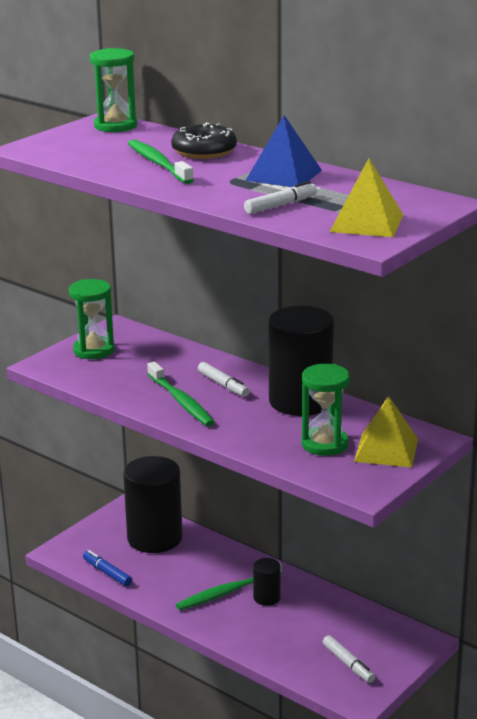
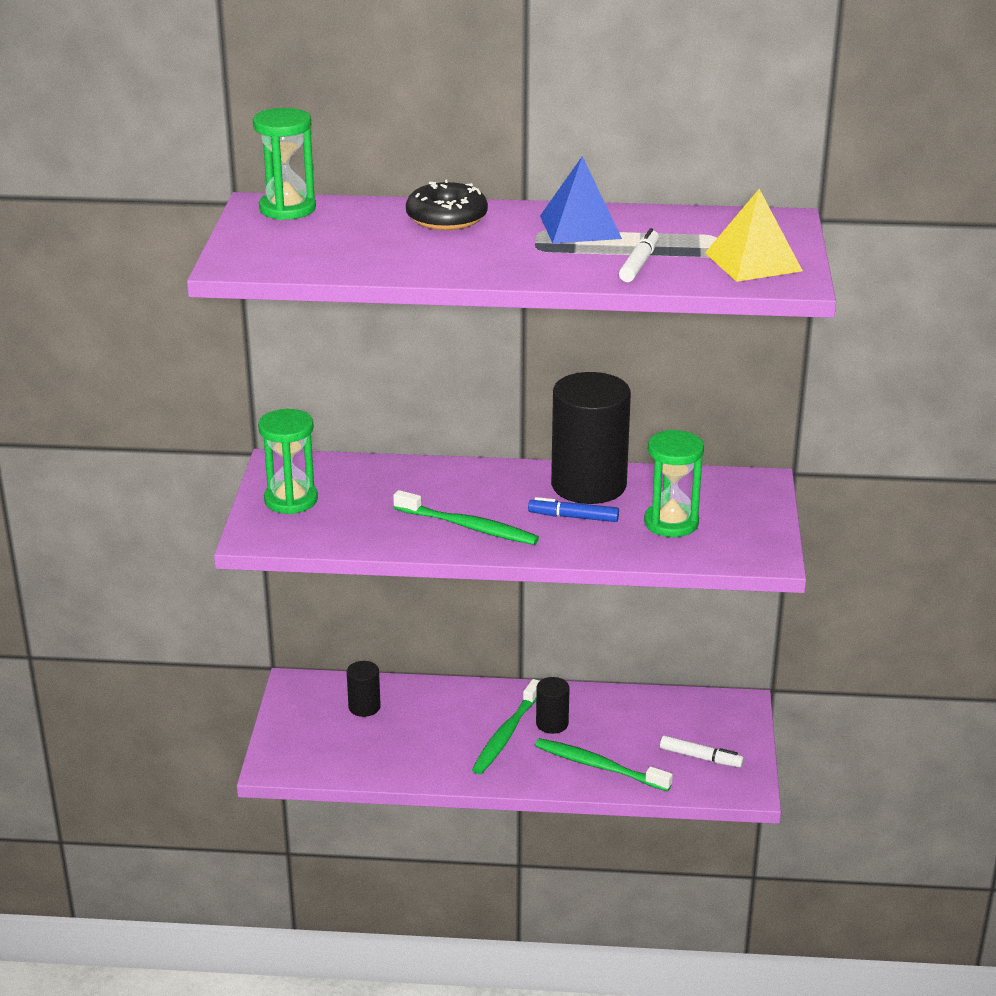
camera: 35 degrees left, 5 degrees up
(107, 573) = (356, 767): blue marker -> blue marker (573, 517)
(154, 538) = (364, 707): black cylinder -> black cylinder, size x0.46
(158, 163) = (424, 246): green toothbrush -> green toothbrush (599, 766)
(223, 385) = (487, 493): white marker -> none
(386, 450) = (734, 508): yellow pyramid -> none

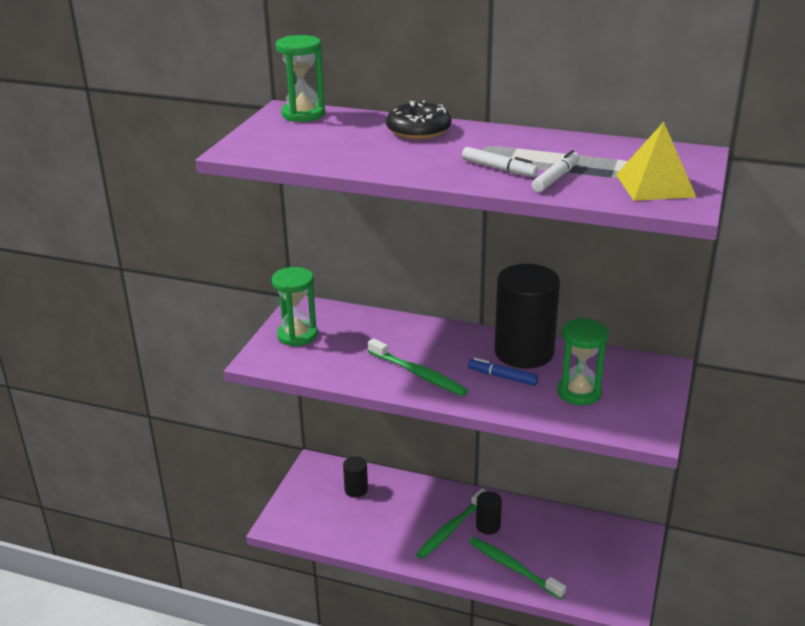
camera: 15 degrees right, 0 degrees up
(580, 227) = (521, 145): blue pyramid -> none
(700, 757) = (594, 574): white marker -> white marker (499, 169)

